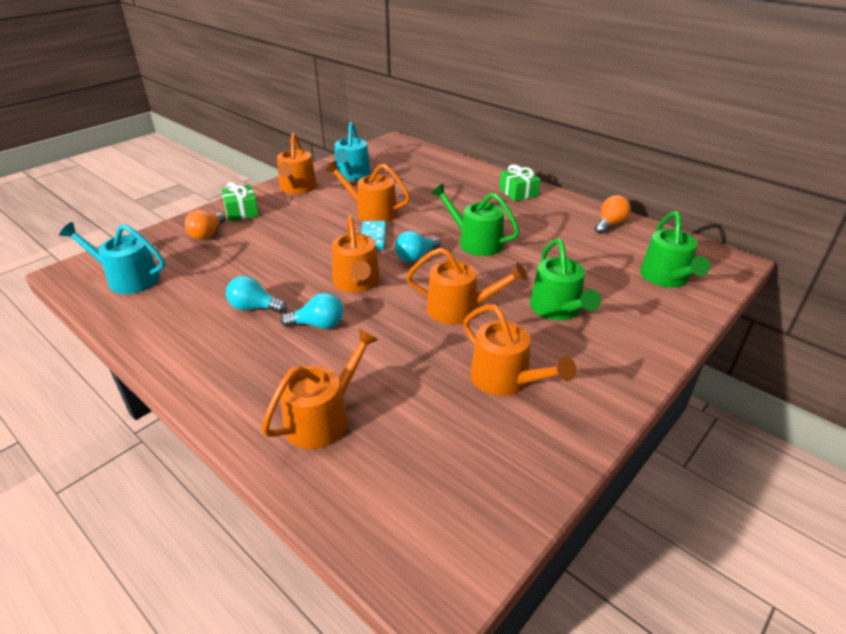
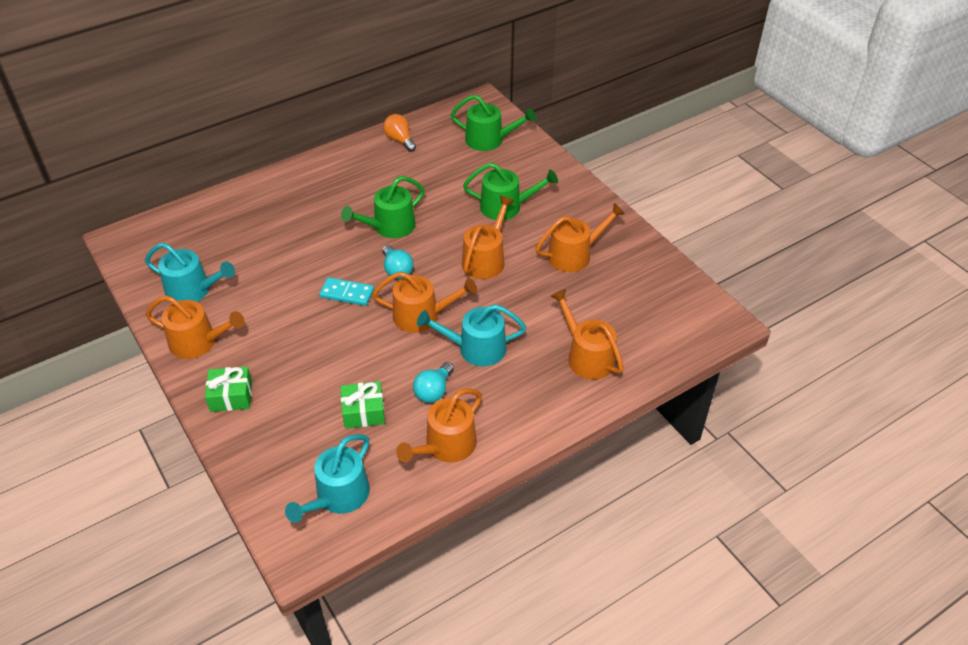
camera: 75 degrees left, 10 degrees up
(207, 234) = (271, 428): orange light bulb -> none
(318, 325) = (476, 348): turquoise light bulb -> turquoise watering can
(372, 212) = (294, 287): orange watering can -> orange watering can (446, 446)
(518, 192) = (311, 176): green gift -> green gift (363, 412)

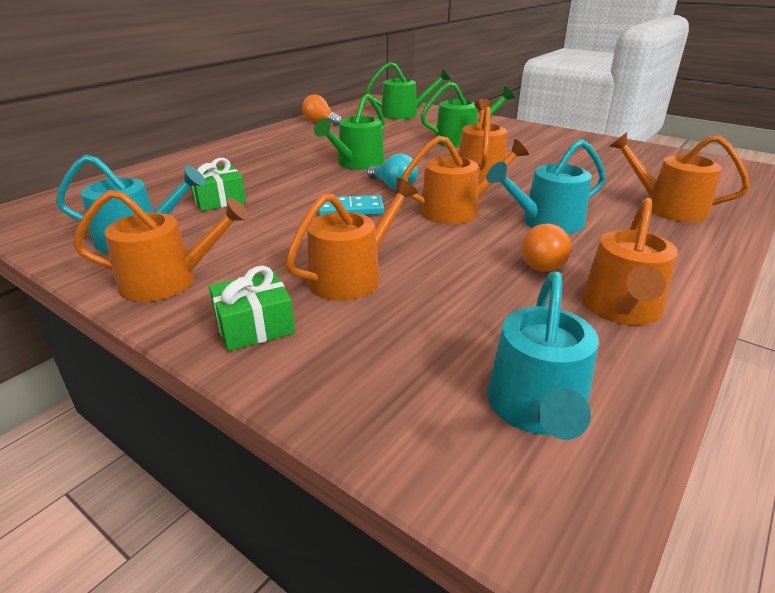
camera: 20 degrees left, 15 degrees down
(363, 412) = (472, 300): green gift -> green gift (219, 200)
(433, 391) = (541, 263): turquoise light bulb -> orange light bulb
(574, 255) = (560, 154): orange watering can -> orange watering can (352, 276)

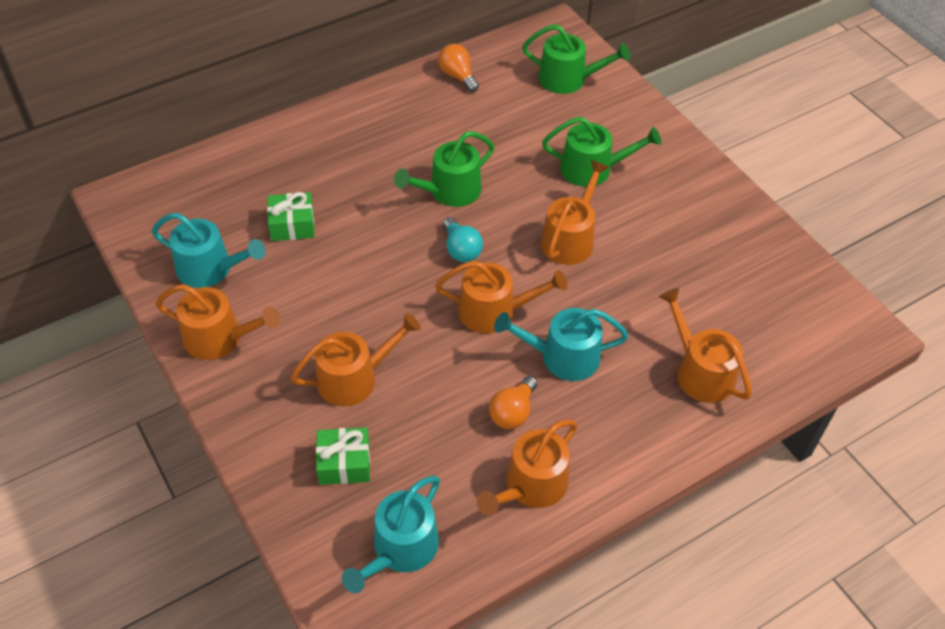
camera: 20 degrees right, 20 degrees up
(254, 326) = (263, 411): green gift -> green gift (344, 463)
(350, 209) = (400, 279): turquoise domino -> none

